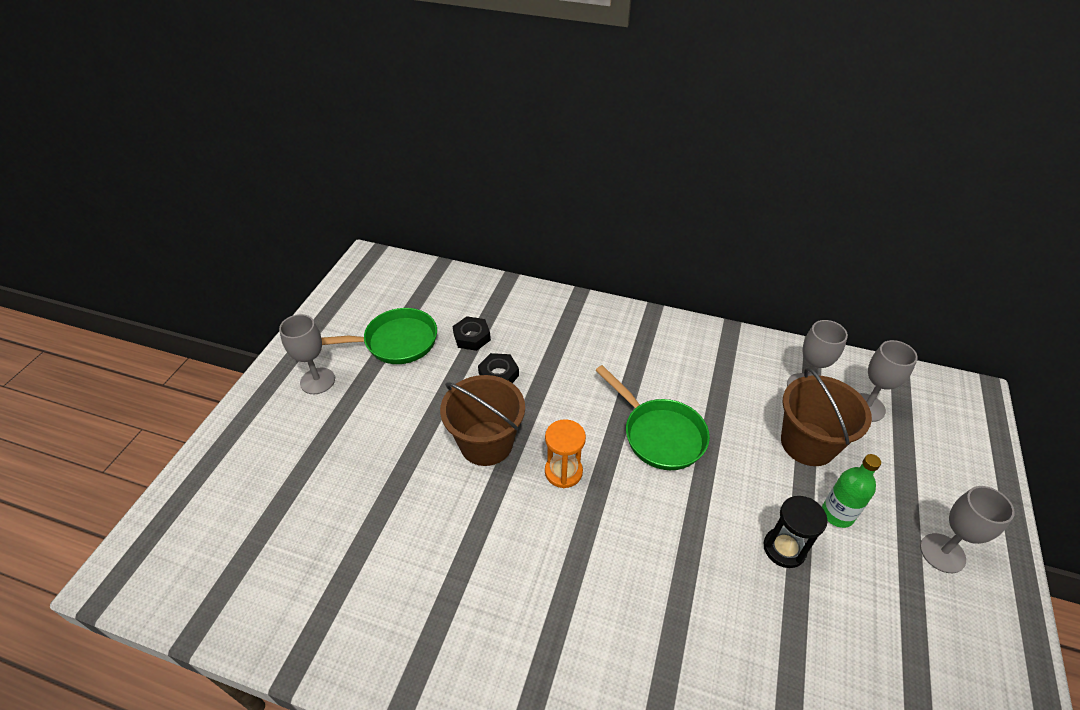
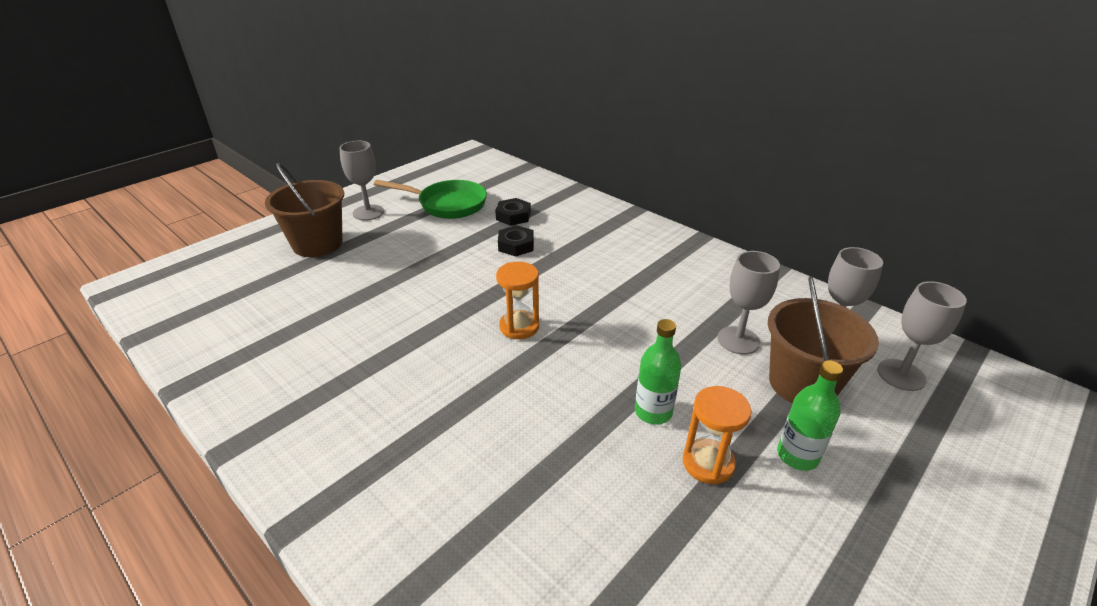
camera: 25 degrees right, 10 degrees down
(486, 443) = (467, 287): brown bucket -> brown bucket (317, 244)
(659, 434) = (636, 327): green pan -> none
(721, 517) = (653, 412): none -> green bottle
(784, 549) = (708, 463): black hourglass -> orange hourglass
(942, 553) = (923, 543): grey goblet -> grey goblet (738, 340)

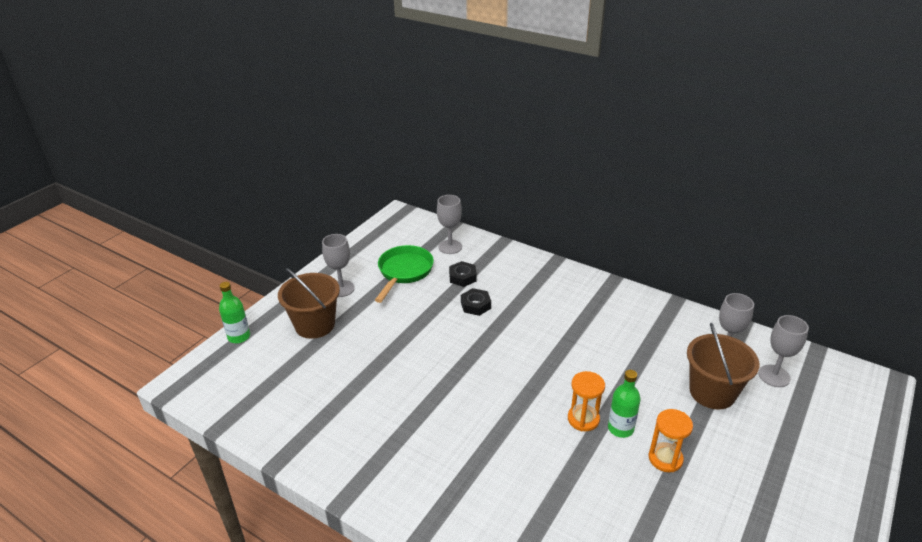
camera: 10 degrees left, 0 degrees up
(447, 204) = (404, 272): green pan -> green pan turned 75 degrees counterclockwise
(519, 327) = (506, 376): orange hourglass -> orange hourglass (583, 419)
(738, 340) = (663, 365): grey goblet -> grey goblet (450, 247)
(797, 456) = (719, 444): green bottle -> green bottle (239, 337)

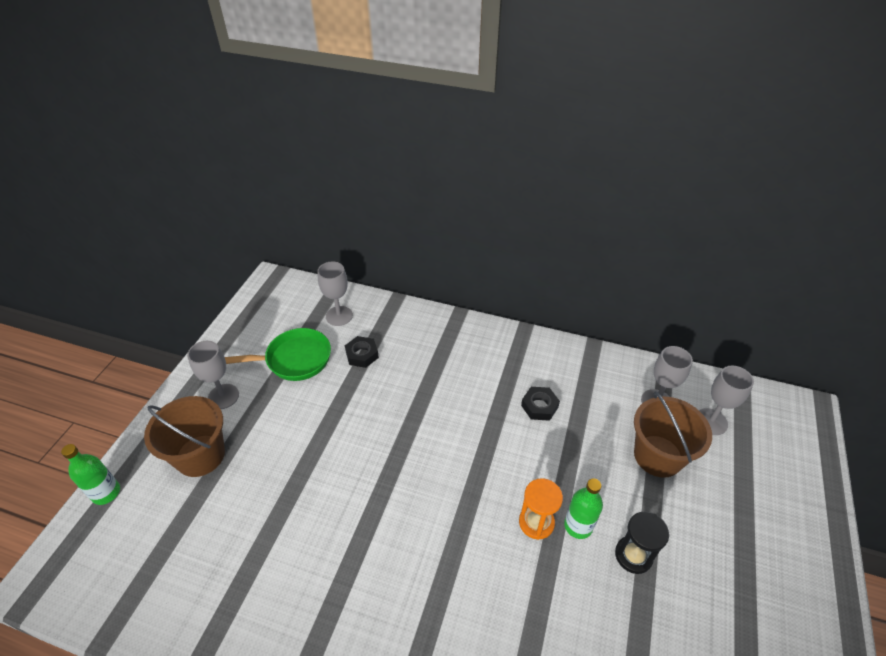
camera: 15 degrees left, 10 degrees up
(404, 272) = (293, 360): green pan -> green pan turned 75 degrees clockwise
(475, 305) = (384, 390): black nut -> black nut (539, 406)
(665, 458) = (633, 555): orange hourglass -> black hourglass

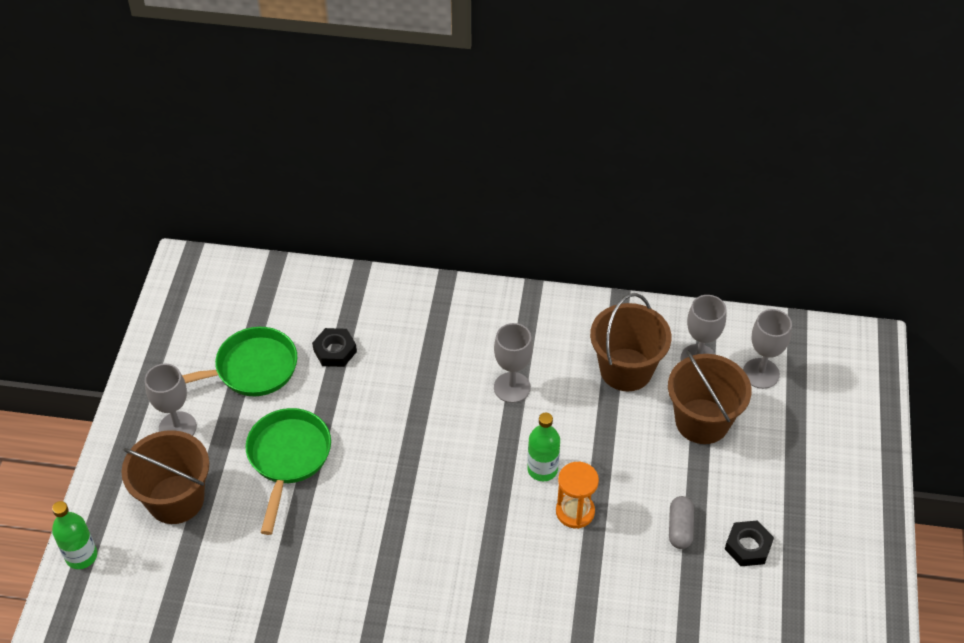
camera: 10 degrees left, 5 degrees up
(301, 435) = (288, 458): none -> green pan
(339, 316) = (291, 303): grey goblet -> grey goblet (512, 387)
(539, 406) = (563, 384): black nut -> black nut (748, 546)
(578, 526) = (620, 508): green bottle -> green bottle (542, 469)
(594, 402) = (626, 370): none -> brown bucket
(633, 555) = (680, 528): black hourglass -> grey capsule

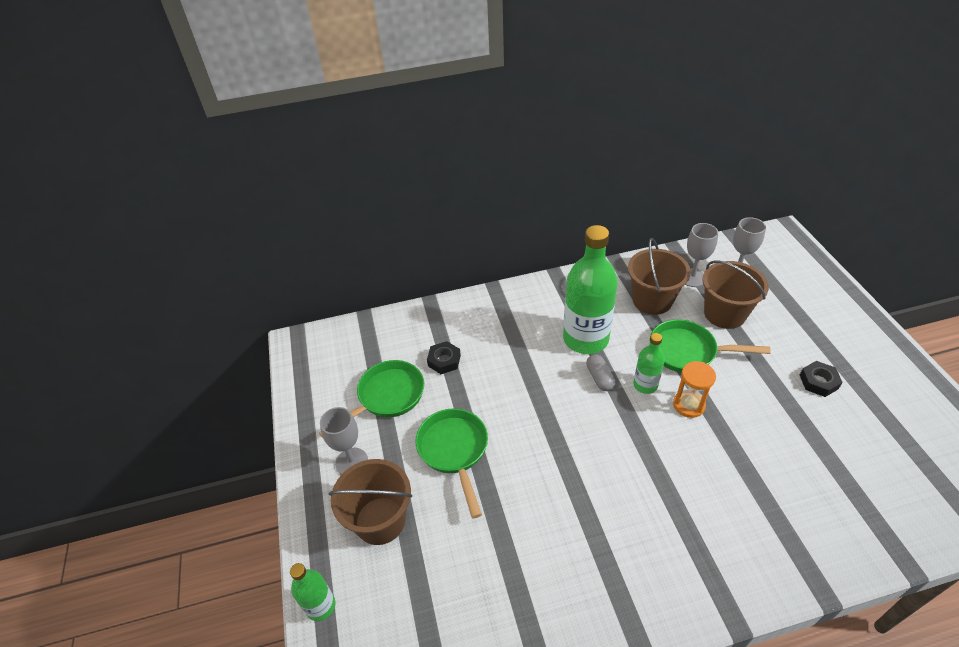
camera: 20 degrees left, 5 degrees down
(512, 387) = (585, 339): grey goblet -> green bottle
(621, 450) = (687, 351): none -> green pan
(680, 528) = (766, 387): grey capsule -> grey capsule (599, 378)

